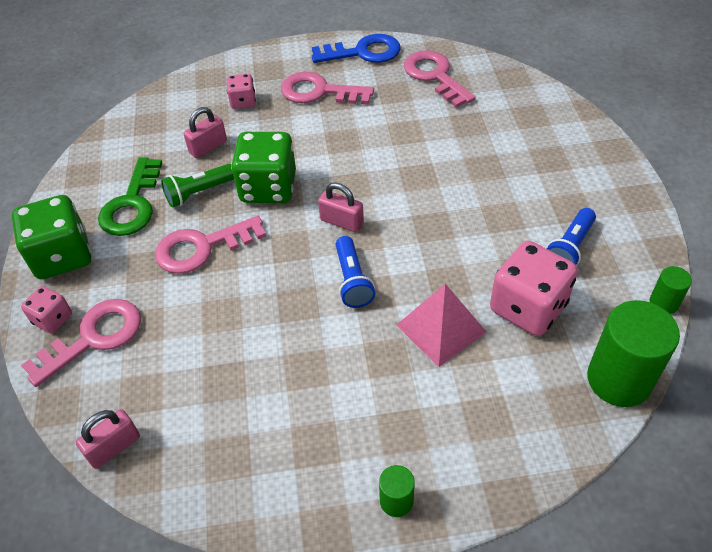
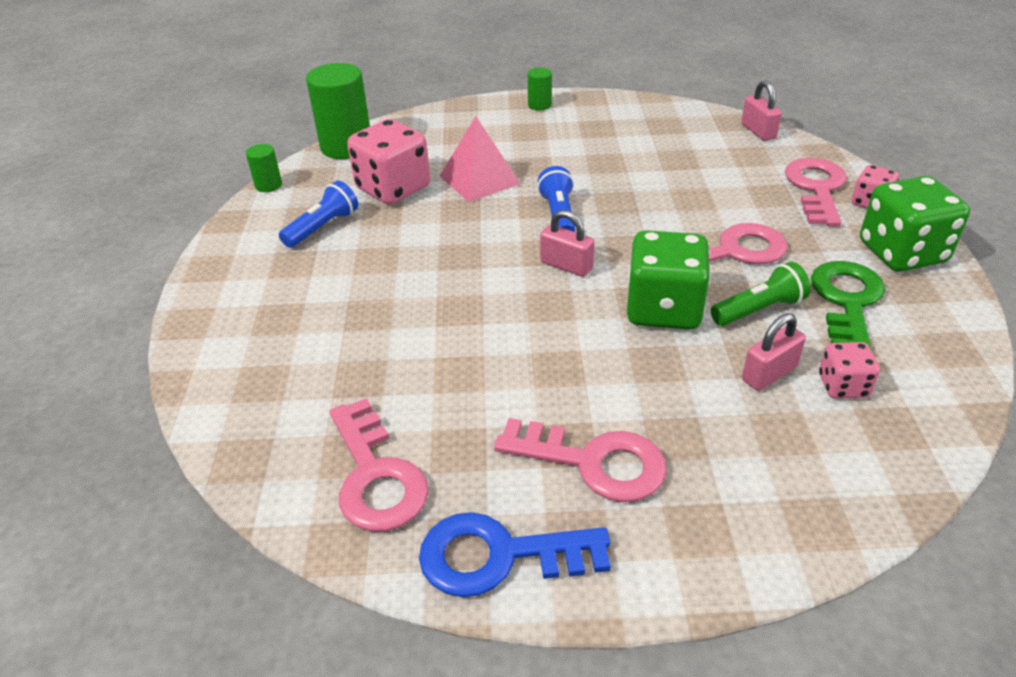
camera: 175 degrees left, 10 degrees down
(94, 338) = (816, 188): pink key -> pink key turned 135 degrees clockwise
(114, 447) = (758, 131): pink padlock -> pink padlock turned 75 degrees counterclockwise
(243, 101) = (734, 454): pink dice -> pink dice (843, 386)

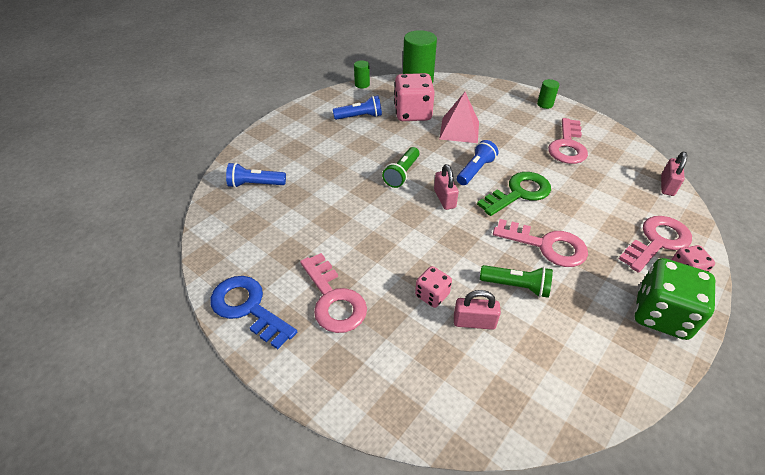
camera: 40 degrees right, 5 degrees up
(281, 398) = (255, 184): none -> blue flashlight
(376, 476) = (248, 240): pink key -> pink key (567, 146)
(477, 266) = (402, 174): none -> green flashlight
(663, 309) = (464, 252): green dice -> none
(843, 386) = (506, 358): pink dice -> pink dice (432, 295)
(847, 302) = (578, 317): green key -> green key (519, 193)

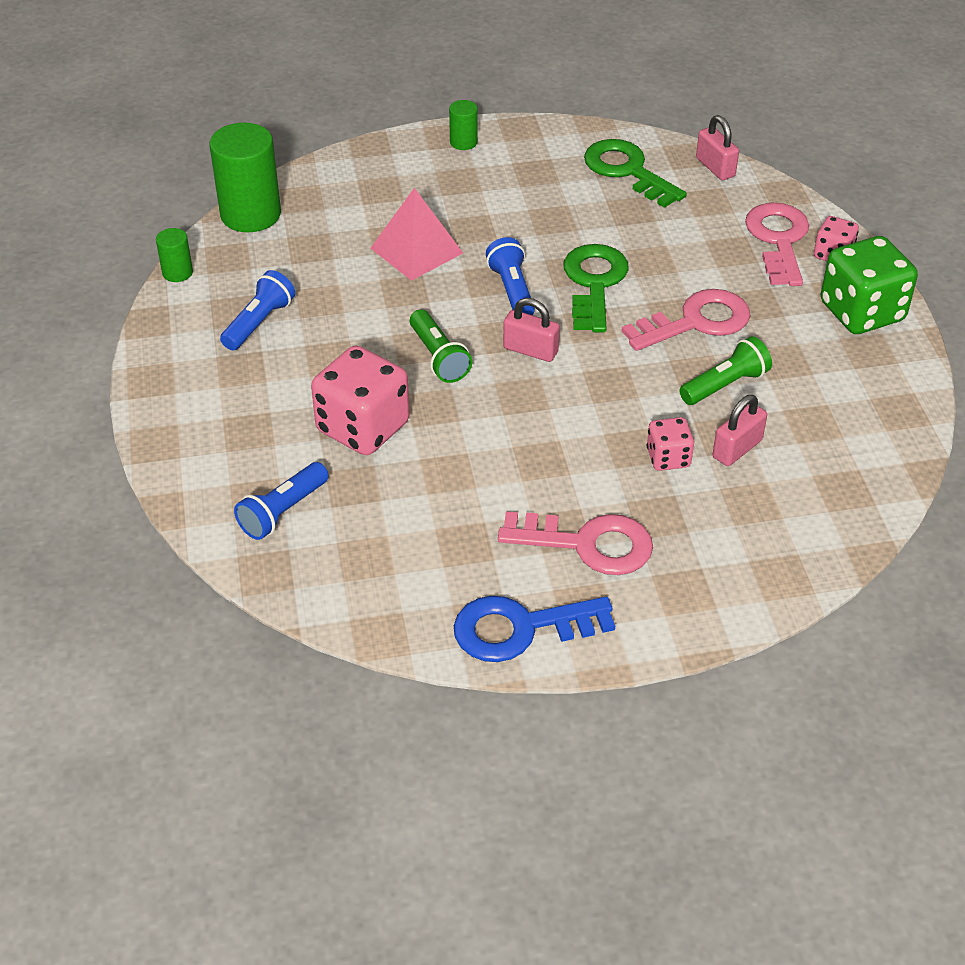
camera: 50 degrees left, 0 degrees up
(412, 113) = (322, 268): pink dice -> pink dice (363, 427)
(567, 146) = (564, 185): pink key -> none
(611, 159) = (627, 171): none -> green key

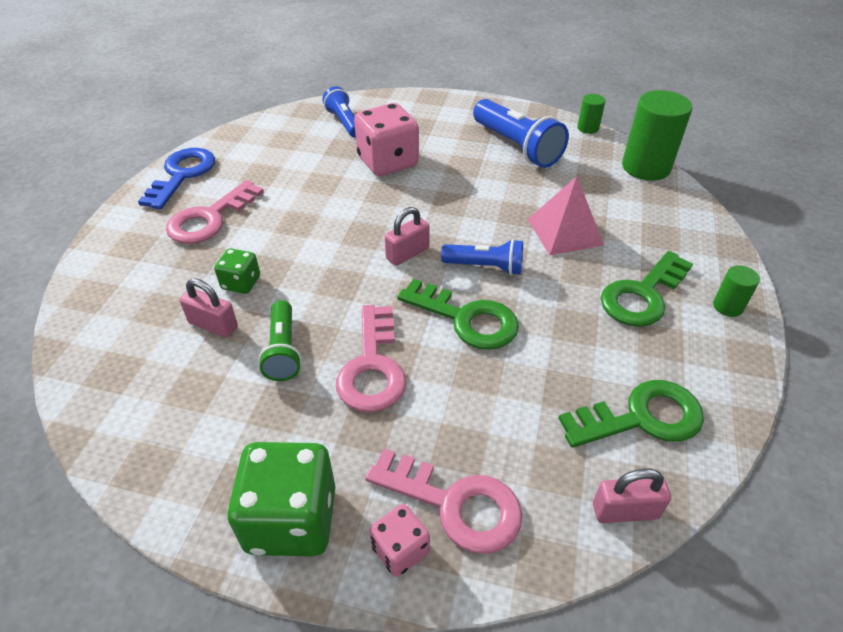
camera: 115 degrees right, 0 degrees up
(259, 323) = (516, 147): blue flashlight -> blue flashlight, size x1.64
(438, 357) = (431, 208): green flashlight -> none
(482, 188) = (642, 295): none -> green key
(668, 458) = (241, 283): pink dice -> green dice
(737, 449) = (213, 325): pink padlock -> pink padlock turned 45 degrees counterclockwise

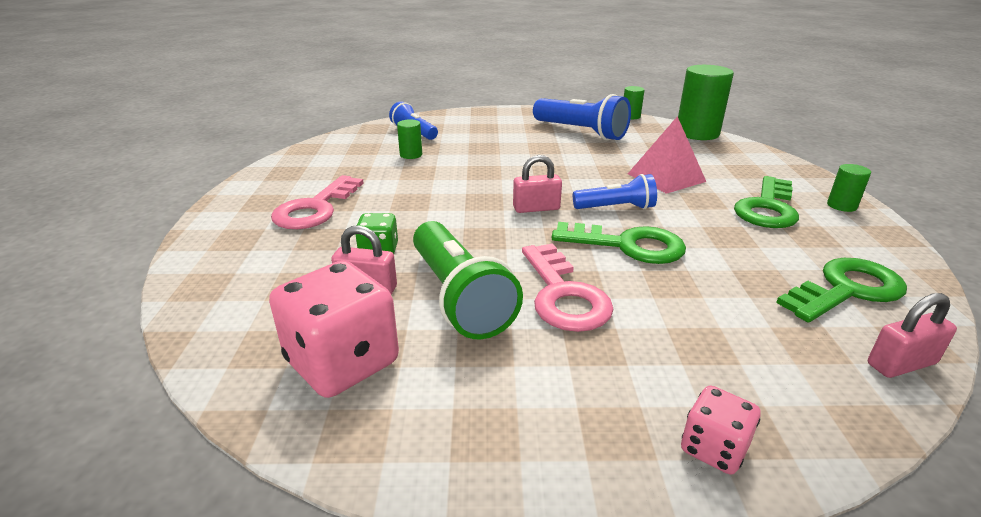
camera: 15 degrees left, 15 degrees down
(182, 175) = (267, 181): blue key -> none
(283, 350) = (459, 297): green flashlight -> green flashlight, size x1.64
(291, 519) = (569, 447): green dice -> none
(326, 157) = (411, 155): none -> green cylinder
(387, 162) = (473, 152): pink dice -> pink dice (342, 362)
(407, 253) = (536, 208): pink padlock -> pink padlock turned 45 degrees clockwise
(455, 504) = (737, 393): pink key -> none

